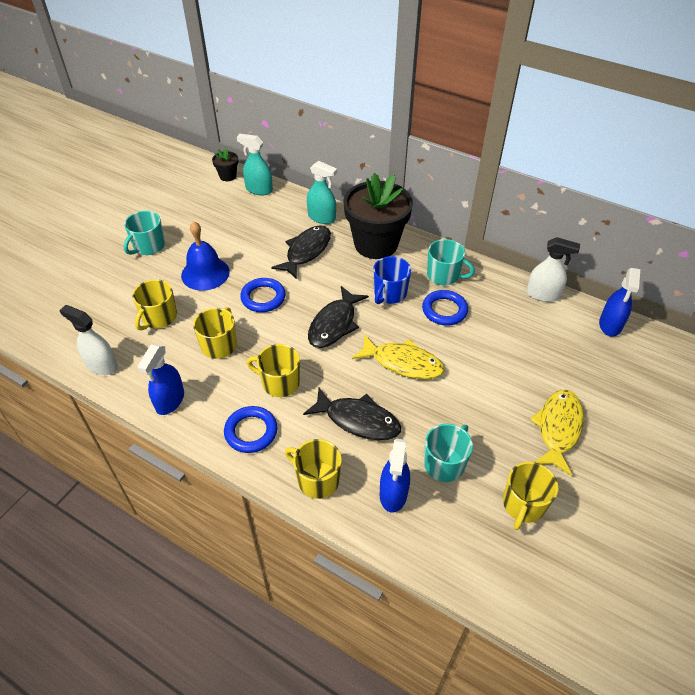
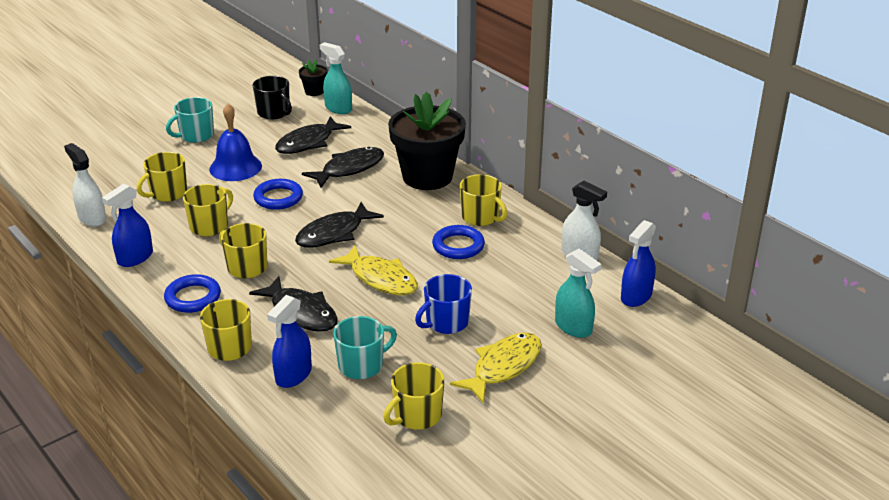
camera: 20 degrees right, 15 degrees down
(205, 206) = (274, 113): none -> black mug
(254, 231) = (308, 143): none -> black fish
(322, 217) = (387, 144): turquoise spray bottle -> turquoise spray bottle (573, 327)
(389, 293) = (410, 220): blue mug -> blue mug (446, 322)
(444, 275) = (481, 217): turquoise mug -> yellow mug

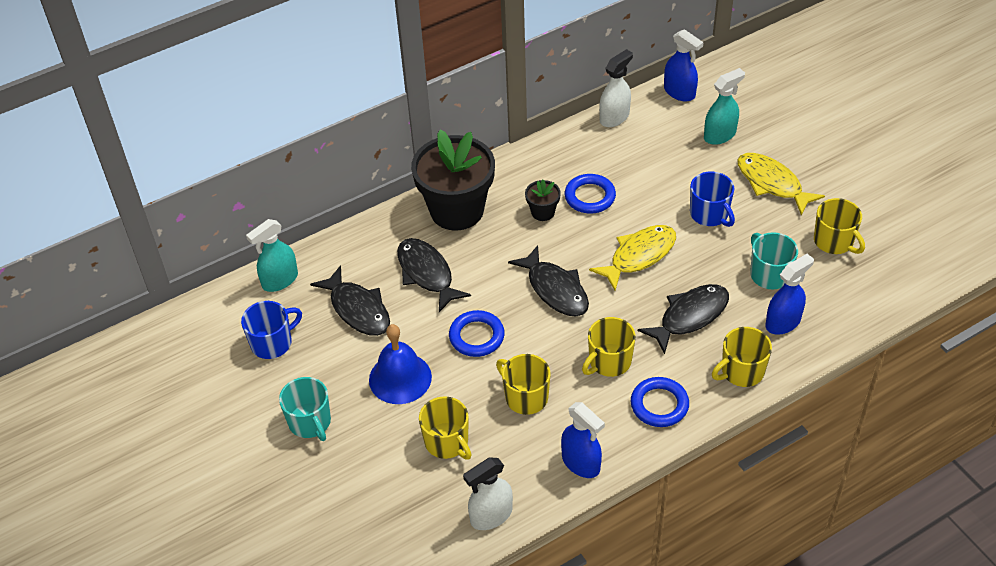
camera: 80 degrees left, 15 degrees up
(274, 113) = (272, 343): black mug -> blue mug
(293, 375) = (783, 322): blue spray bottle -> blue spray bottle turned 75 degrees counterclockwise
(314, 91) = (227, 303): black flower pot -> black flower pot (543, 212)
(481, 217) = (541, 176): yellow mug -> none

